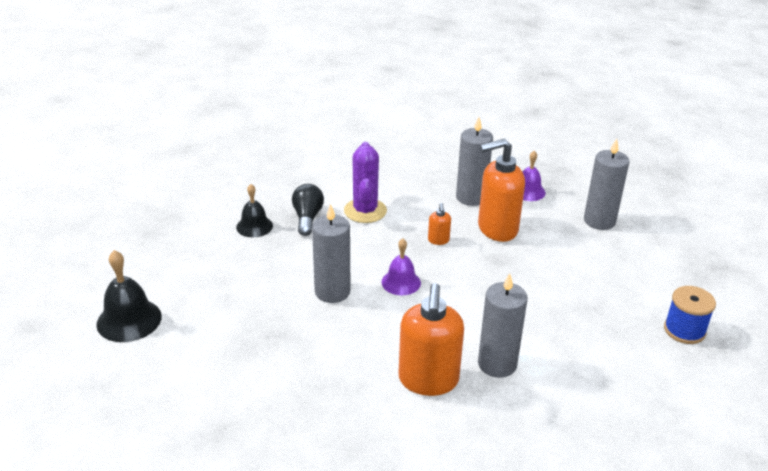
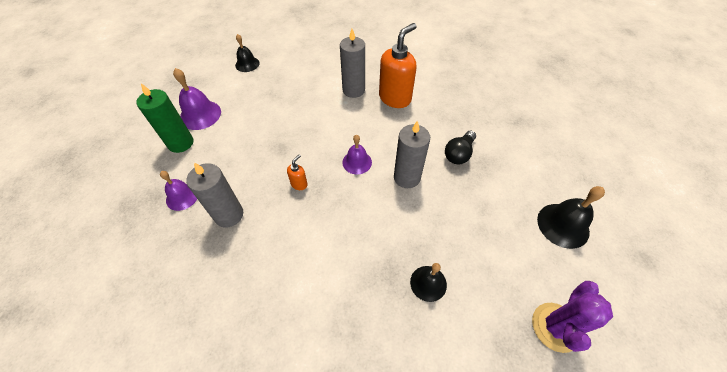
camera: 145 degrees left, 20 degrees up
(307, 218) = (376, 267): black light bulb -> black light bulb (459, 154)
(365, 211) = (322, 248): purple cactus -> purple cactus (555, 327)
(497, 229) = (250, 172): orange soap dispenser -> none
(599, 221) = (180, 143): grey candle -> green candle
(628, 250) = (200, 115): none -> purple bell
(684, 330) = (247, 64): blue spool -> black bell

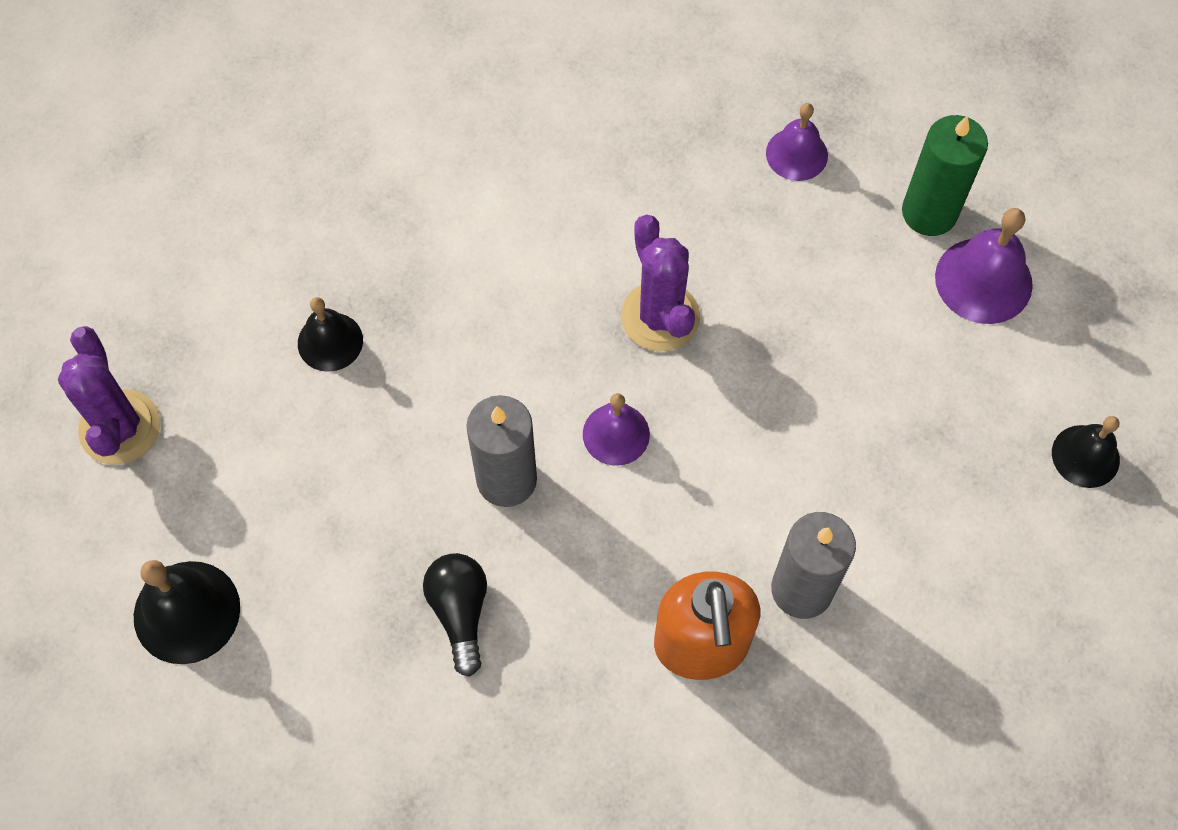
camera: 135 degrees right, 10 degrees up
(229, 215) = (698, 190): grey candle -> none
(299, 184) = (660, 317): orange soap dispenser -> purple cactus

